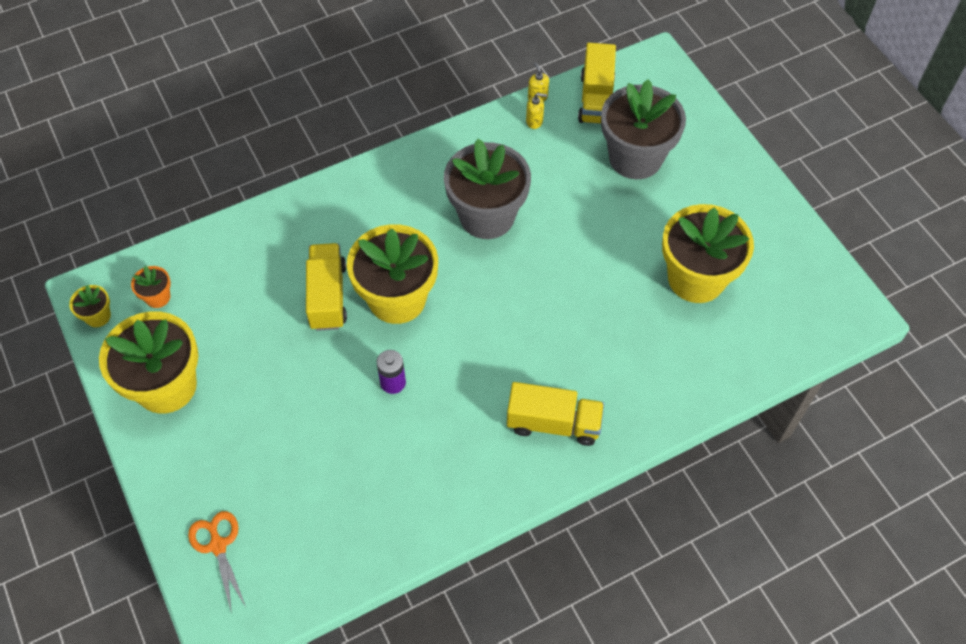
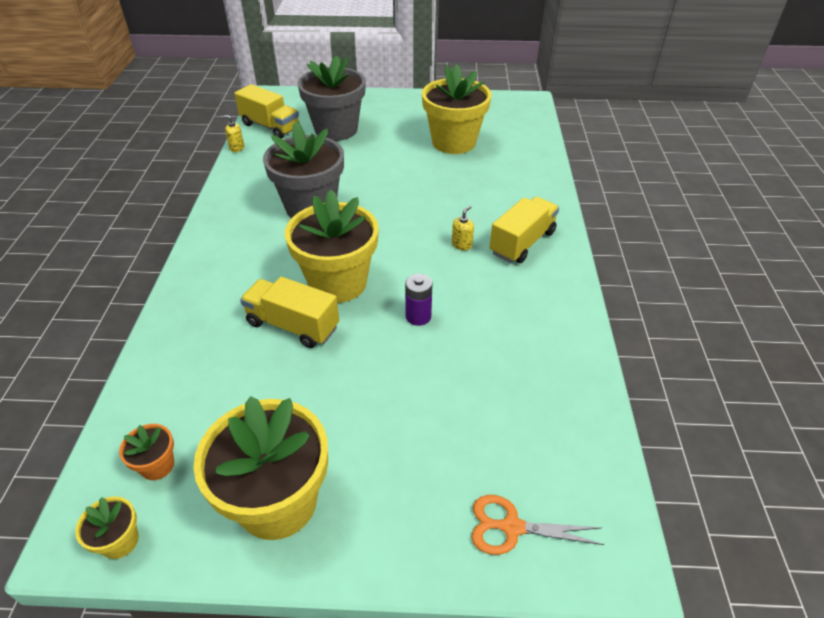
camera: 60 degrees left, 15 degrees down
(534, 121) = (255, 156): yellow soap dispenser -> yellow soap dispenser (462, 245)

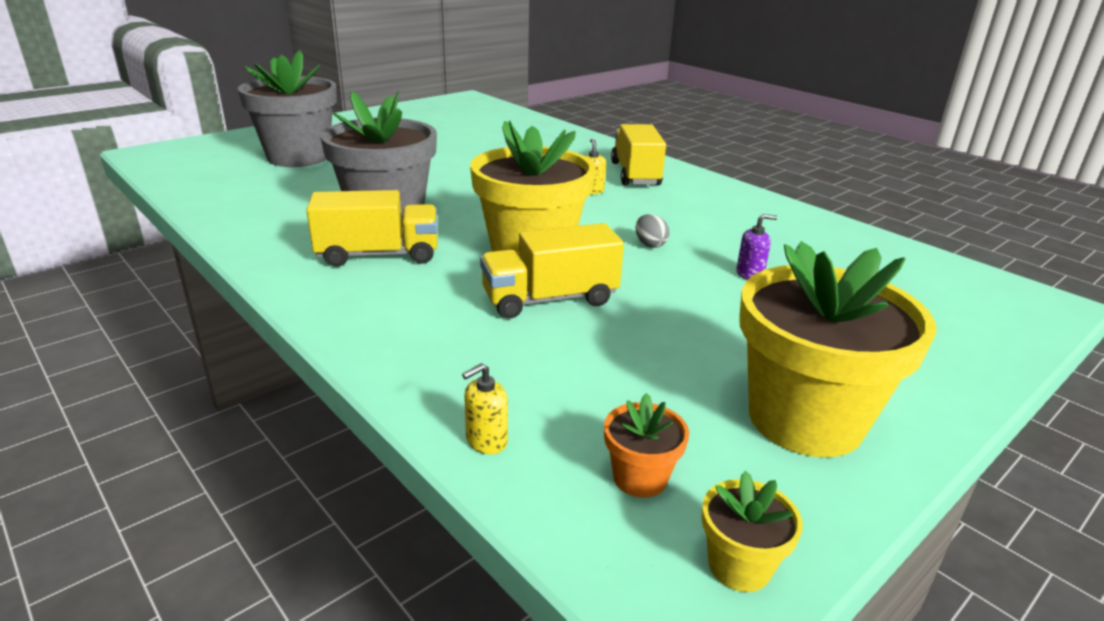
camera: 45 degrees left, 15 degrees down
(237, 148) = (184, 202): yellow soap dispenser -> yellow soap dispenser (486, 441)
(270, 127) = (200, 175): yellow truck -> yellow truck (378, 255)
(418, 316) = (650, 244): purple battery -> grey egg
(438, 382) = (750, 274): none -> purple soap dispenser
(453, 142) = (449, 135): yellow flower pot -> none
(512, 527) = (965, 322): orange scissors -> none

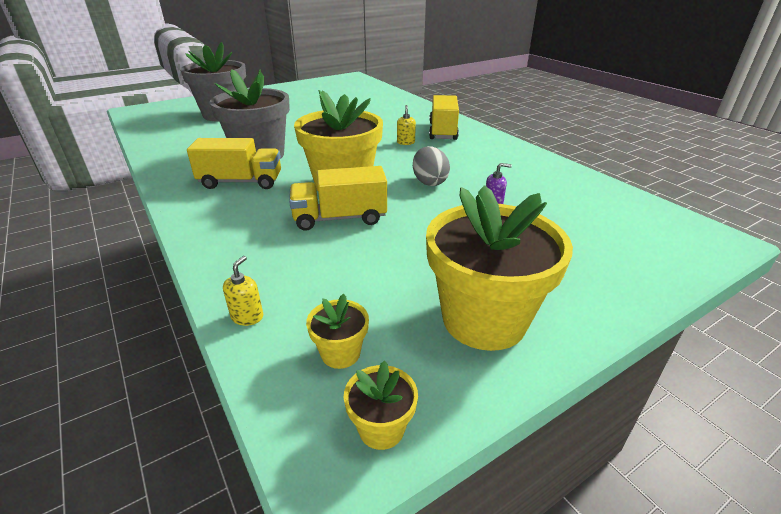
camera: 10 degrees right, 5 degrees up
(486, 441) = (247, 317): yellow soap dispenser -> yellow soap dispenser turned 135 degrees clockwise
(640, 478) = (340, 353): orange flower pot -> yellow flower pot
(650, 244) = (429, 182): grey egg -> grey egg, size x1.62

